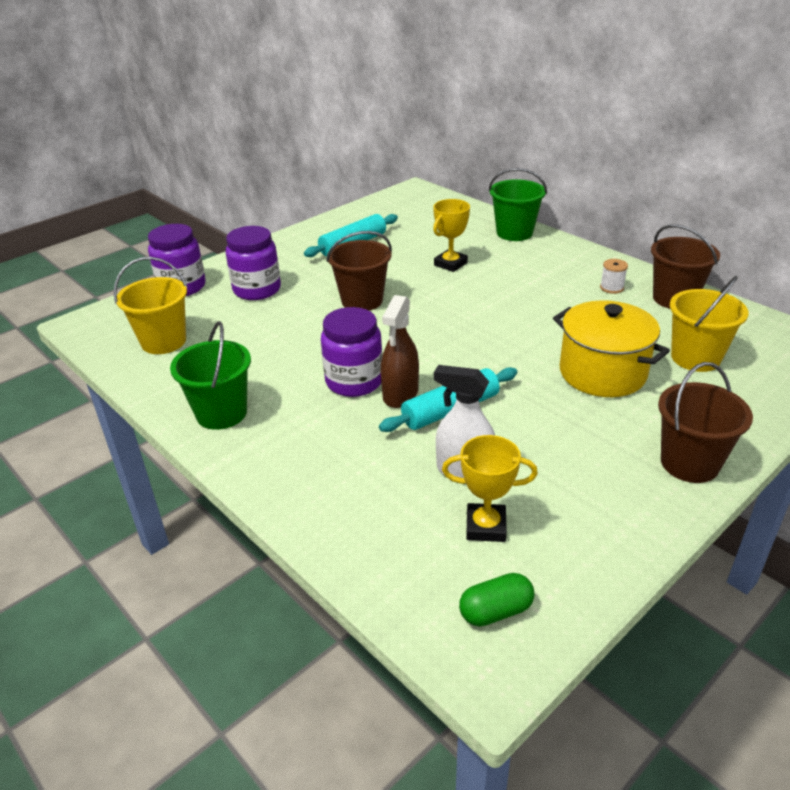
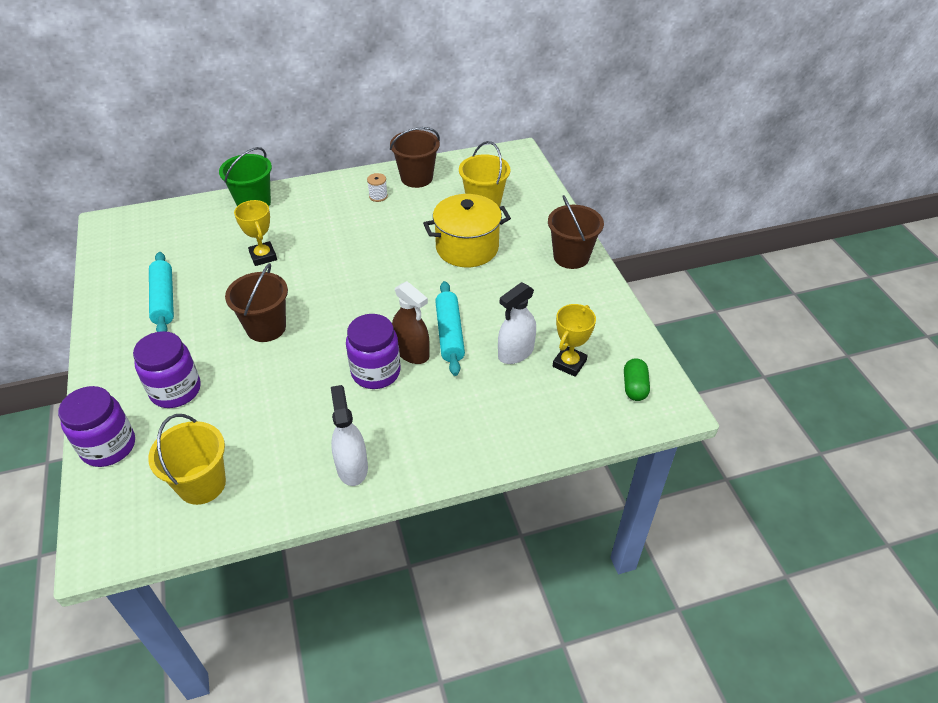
camera: 65 degrees left, 10 degrees up
(221, 413) = (352, 467): green bucket -> white spray bottle

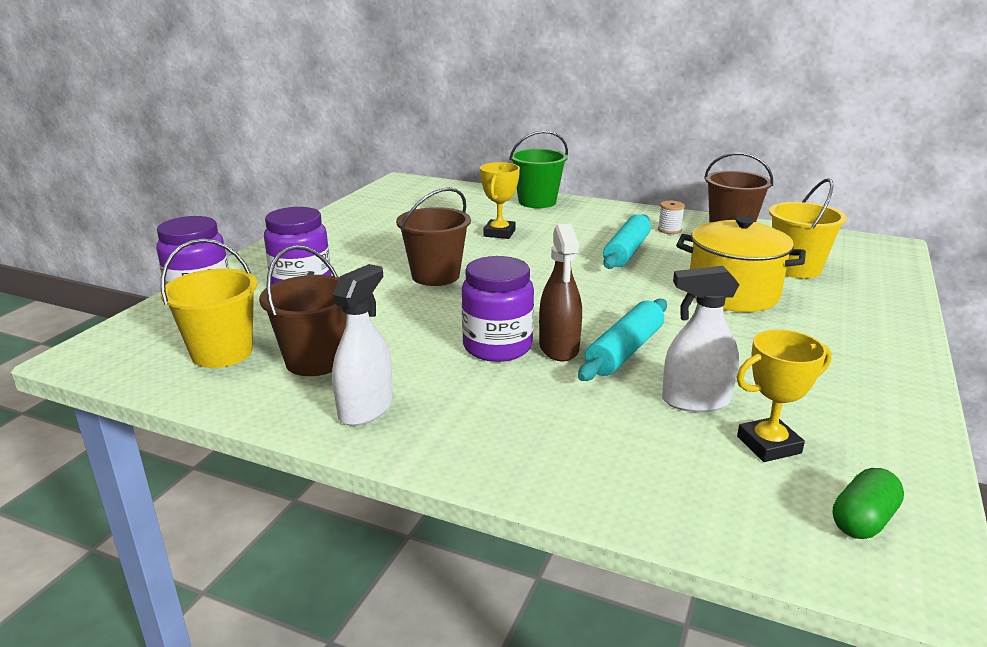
camera: 40 degrees right, 20 degrees down
(164, 299) = (378, 231): turquoise rolling pin -> turquoise rolling pin (626, 251)
(571, 257) = (882, 347): brown bucket -> brown bucket (316, 360)

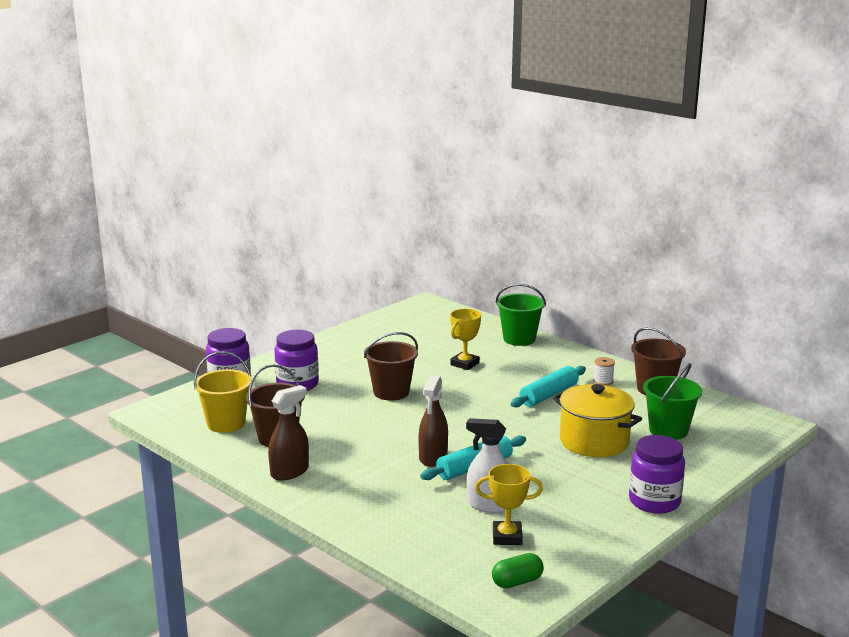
camera: 20 degrees right, 5 degrees down
(366, 409) = (289, 472): white spray bottle -> brown spray bottle
(497, 347) = (394, 449): purple jar -> purple jar (654, 501)
(796, 269) = (668, 430): yellow bucket -> green bucket

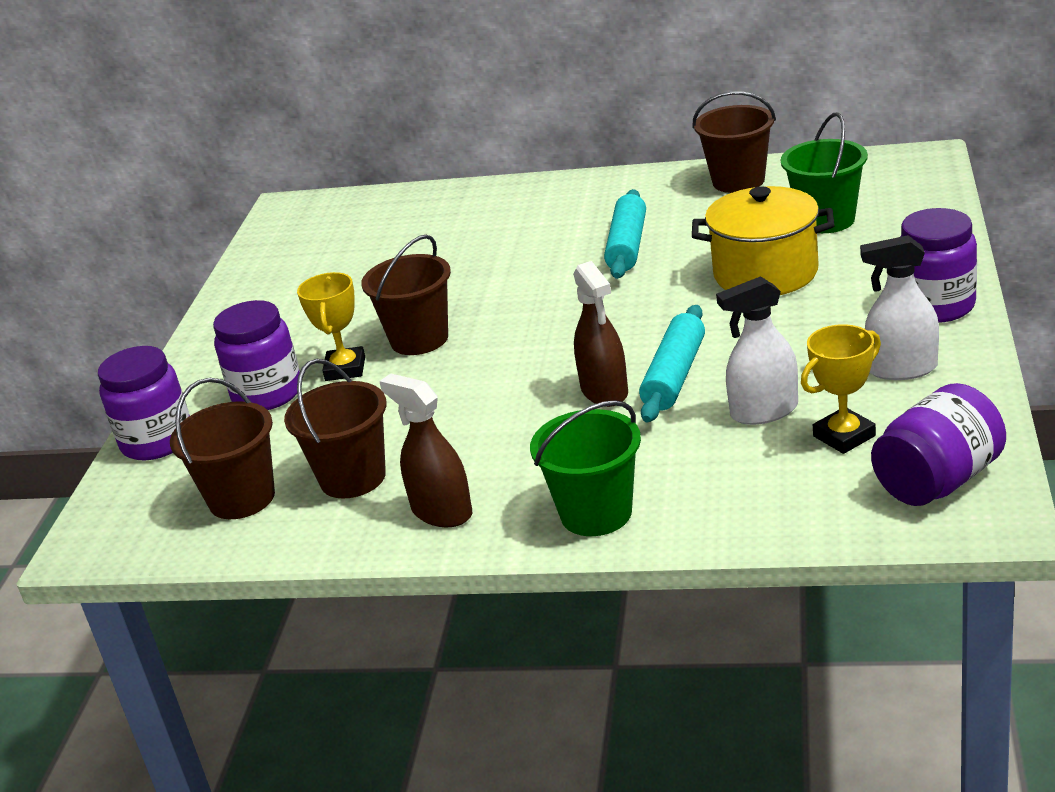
camera: 30 degrees left, 10 degrees up
(226, 423) = (242, 498): yellow bucket -> brown bucket
(289, 472) = (441, 512): brown spray bottle -> brown spray bottle turned 60 degrees counterclockwise
(464, 364) = (462, 258): yellow trophy -> yellow trophy (345, 369)
(517, 582) = (938, 481): green capsule -> purple jar
(519, 339) = (484, 197): green bucket -> green bucket (596, 513)
(586, 522) = (901, 369): none -> white spray bottle
(603, 381) = (666, 200): white spool -> none

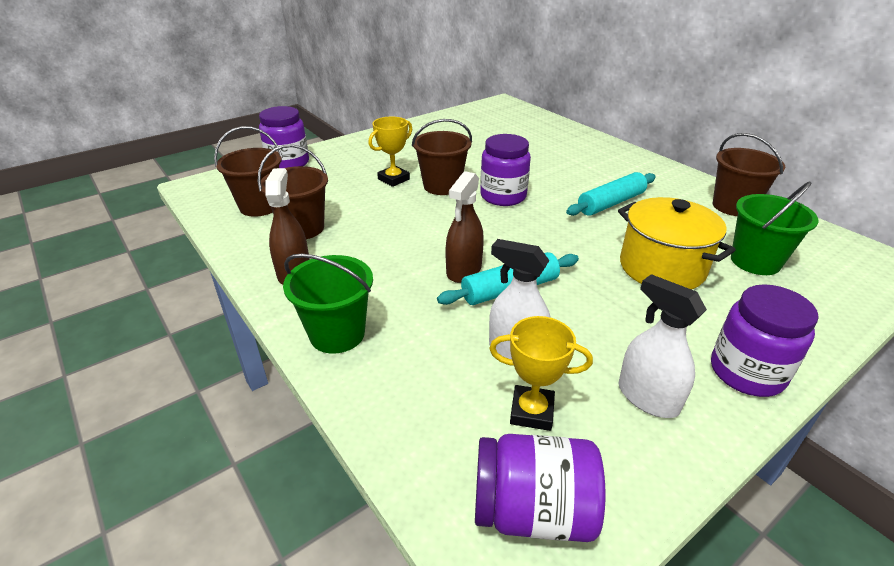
camera: 40 degrees right, 5 degrees up
(267, 394) = (351, 170): purple jar -> purple jar (503, 196)

